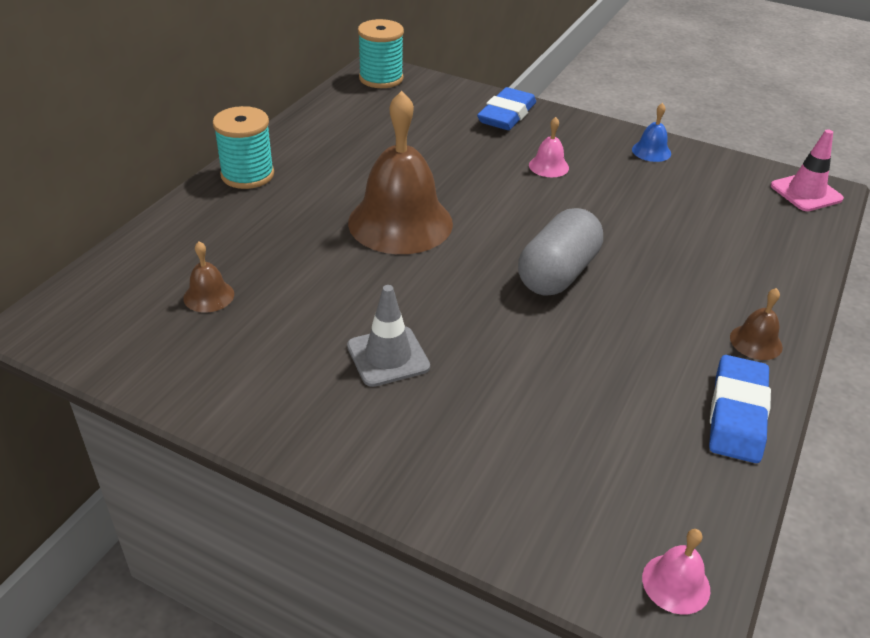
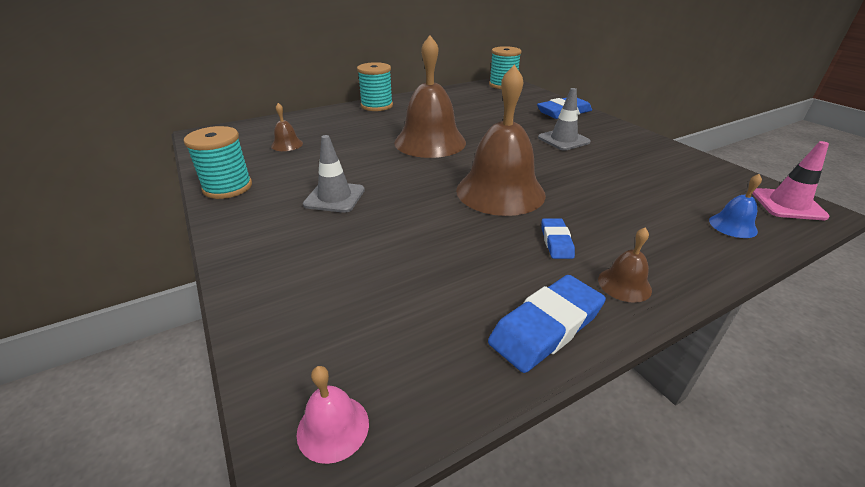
camera: 35 degrees right, 5 degrees down
(227, 400) = (227, 187): none -> turquoise spool
(548, 166) = (563, 140): pink bell -> grey traffic cone
(557, 273) = (500, 191): grey capsule -> brown bell
(651, 151) = (656, 149): blue bell -> blue bell (732, 225)
(666, 318) = (556, 242): none -> blue eraser

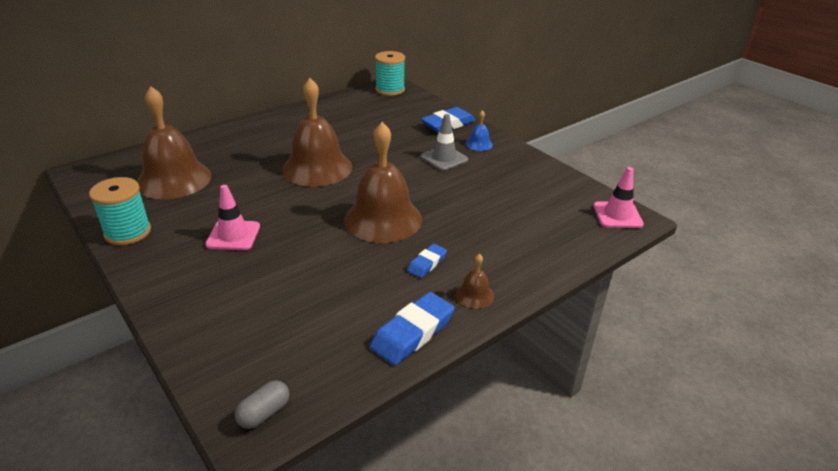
camera: 10 degrees left, 0 degrees up
(287, 144) = (174, 179): brown bell -> brown bell, size x2.36
(333, 427) = (264, 413): pink bell -> grey capsule
(334, 197) = (233, 235): grey traffic cone -> pink traffic cone
(376, 106) = (259, 124): turquoise spool -> none
(556, 242) = (427, 263): blue eraser -> blue eraser turned 45 degrees clockwise
(732, 225) = (568, 238): blue bell -> blue bell (479, 144)

